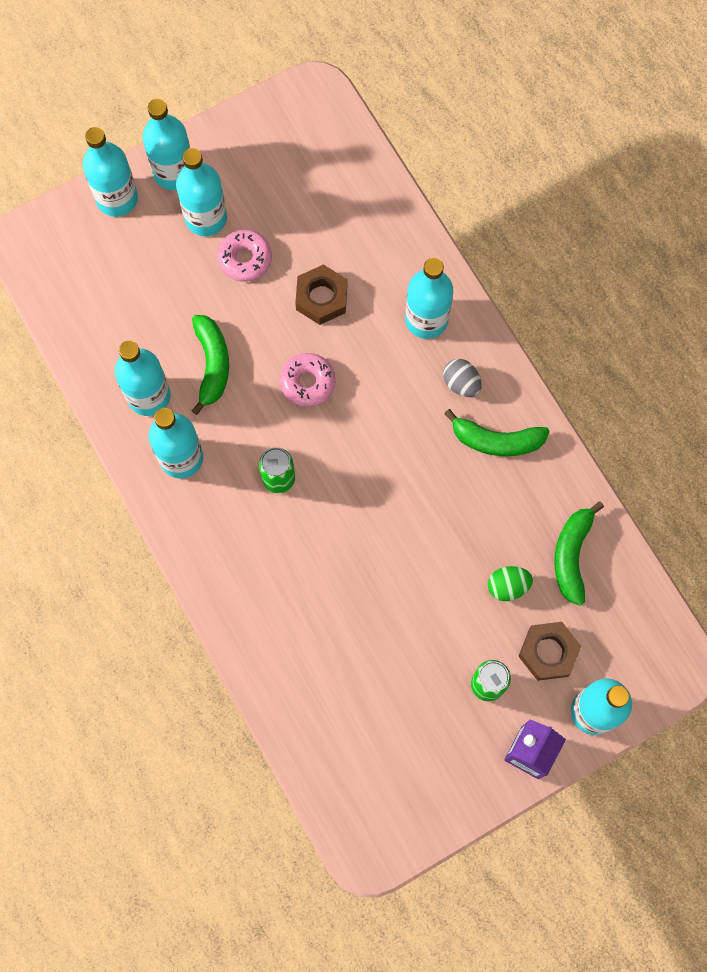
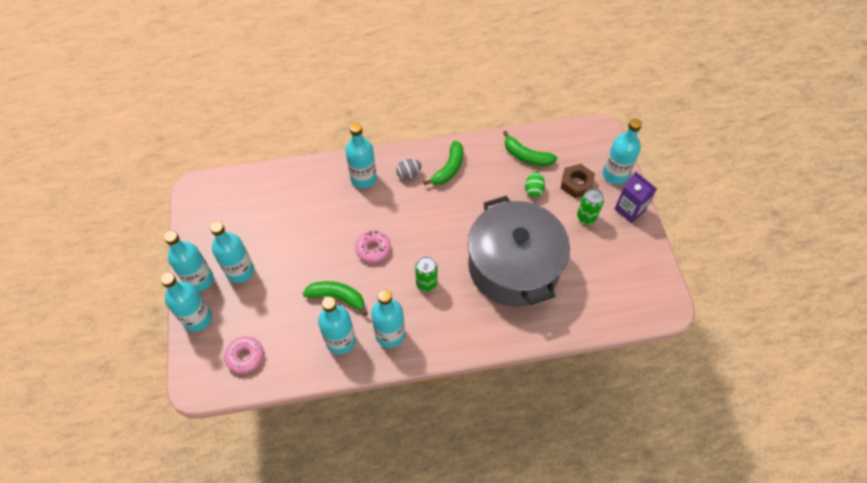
camera: 70 degrees left, 15 degrees down
(245, 259) = (278, 258): pink donut -> pink donut (245, 356)
(321, 298) = (324, 225): brown nut -> none
(354, 596) = (513, 266): none -> grey pot

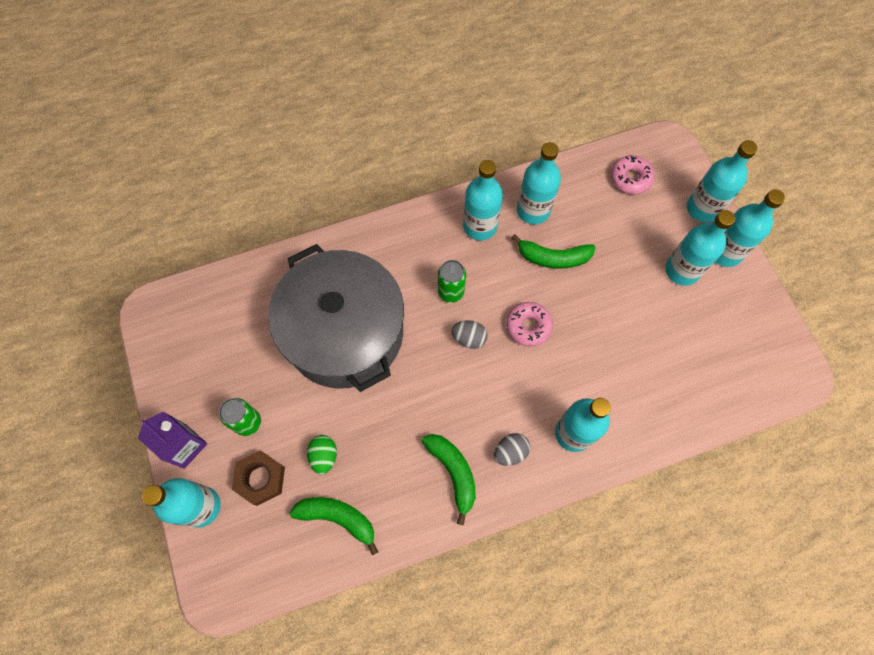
camera: 170 degrees right, 10 degrees up
(420, 247) = (469, 338): none -> grey egg
(449, 169) = (453, 472): green banana -> green banana turned 135 degrees clockwise

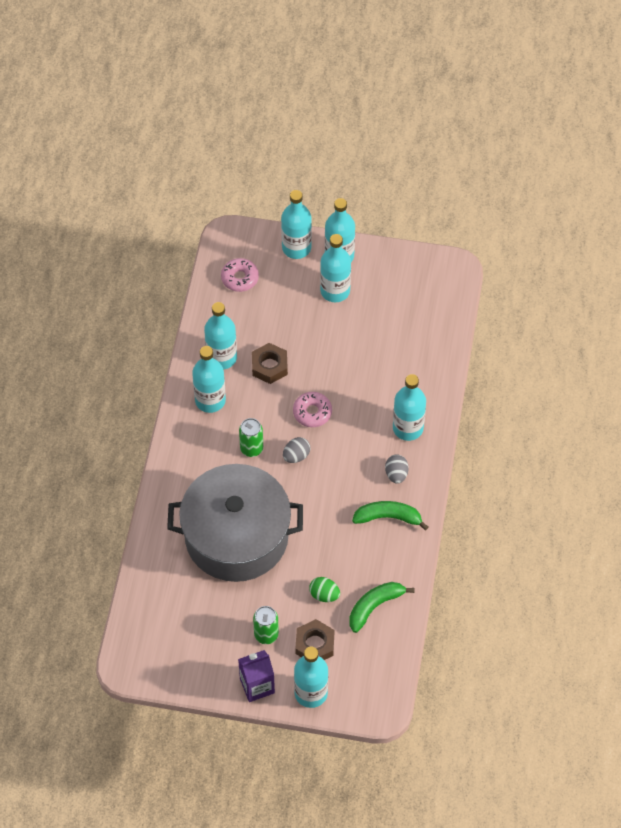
camera: 60 degrees left, 10 degrees down
(553, 258) = (269, 366): green banana -> brown nut

